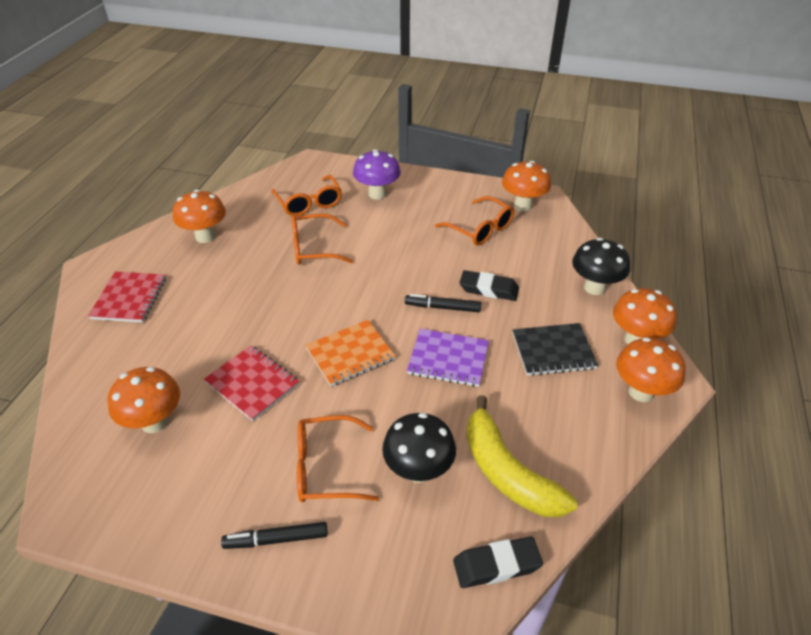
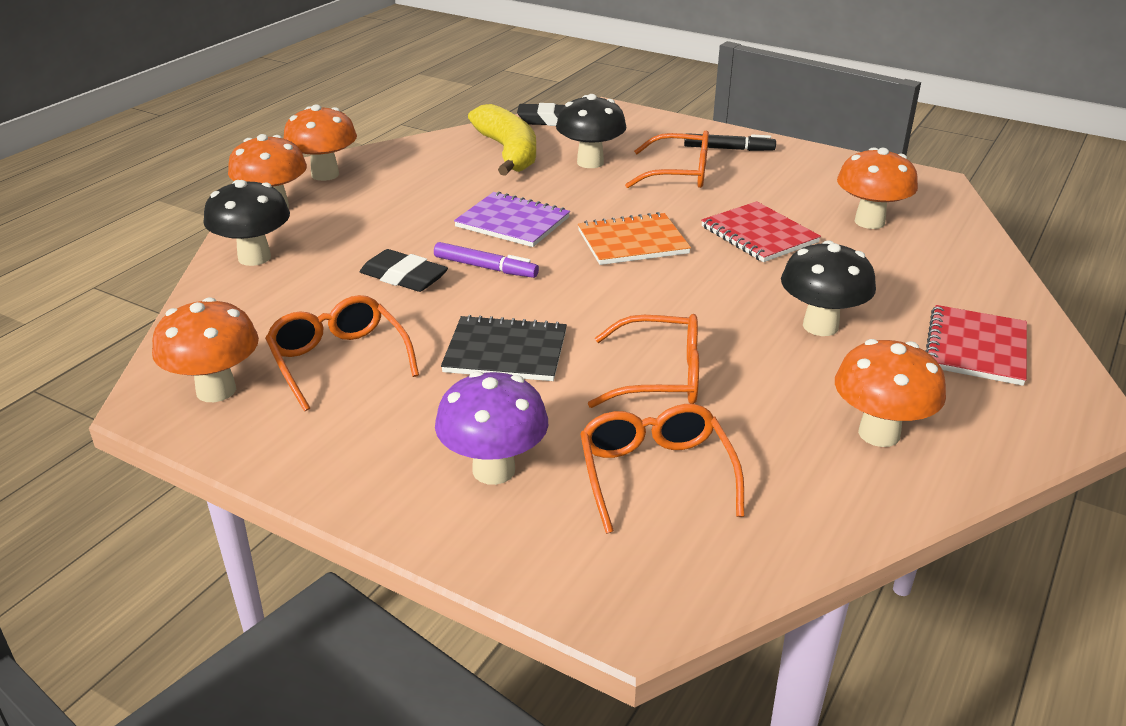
camera: 165 degrees left, 10 degrees down
(221, 298) = (820, 326): none -> black mushroom
(443, 307) = (485, 267): black marker -> purple marker
(553, 351) = (381, 212): black notebook -> black notebook (505, 352)

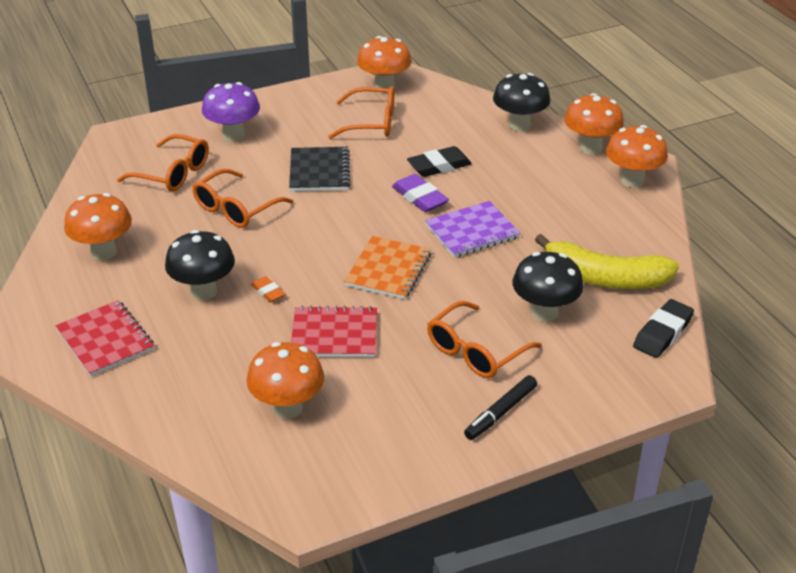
camera: 125 degrees right, 5 degrees up
(485, 267) = (419, 198): purple marker -> purple eraser
(505, 352) = (319, 171): black notebook -> black notebook turned 45 degrees counterclockwise
(761, 289) = (268, 292): none -> orange eraser

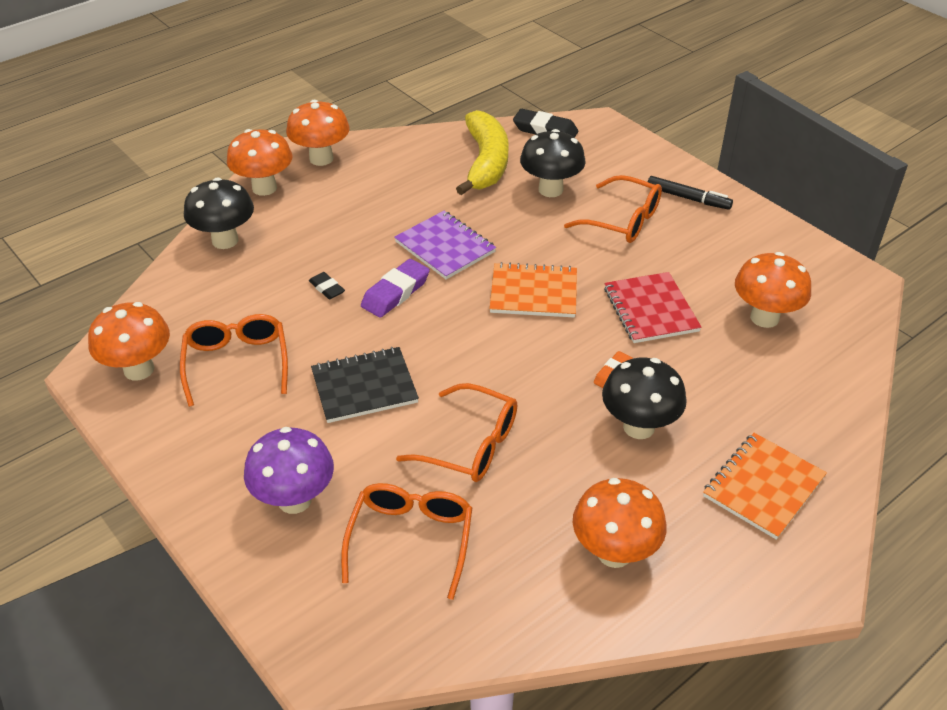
camera: 105 degrees left, 5 degrees up
(105, 340) = (763, 487): red notebook -> orange notebook
(439, 166) = (327, 288): black eraser -> black eraser, size x0.58

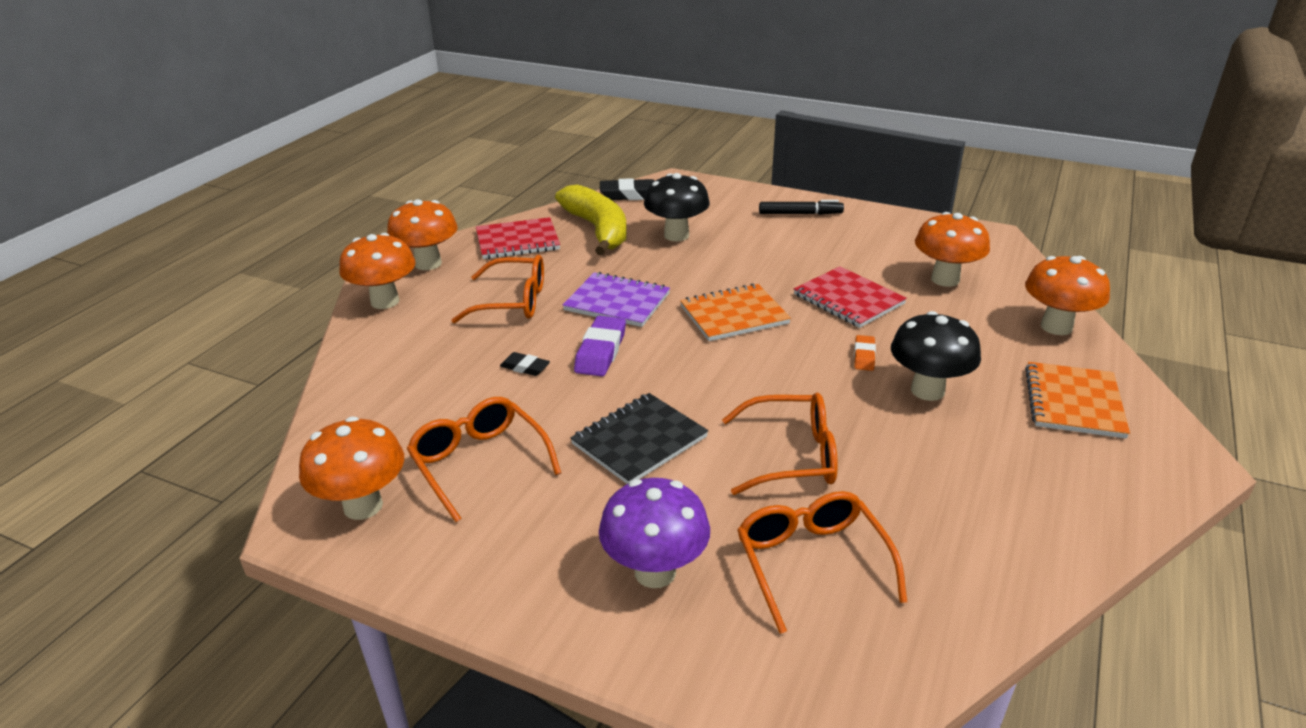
camera: 25 degrees left, 10 degrees down
(225, 240) = (375, 357): black mushroom -> none
(409, 155) = (517, 241): none -> red notebook
(614, 552) = (1009, 500): orange mushroom -> orange mushroom (1056, 327)
(623, 221) = (761, 242): orange glasses -> orange glasses (513, 302)

